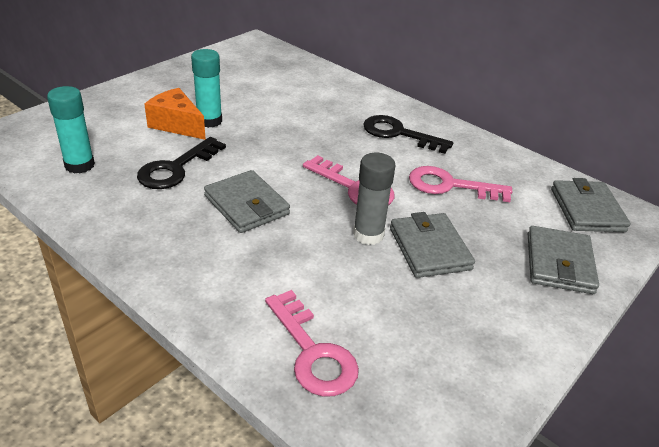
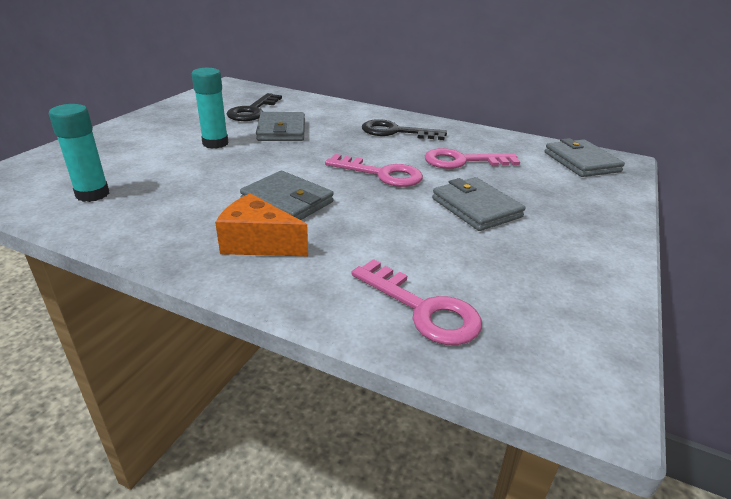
camera: 15 degrees left, 5 degrees down
(176, 125) = (183, 150): orange cheese -> orange cheese (258, 243)
(176, 168) = (200, 183): black key -> black key (252, 111)
(368, 234) = (416, 206): grey glue stick -> none
(559, 263) = (588, 201): grey wallet -> grey wallet (281, 130)

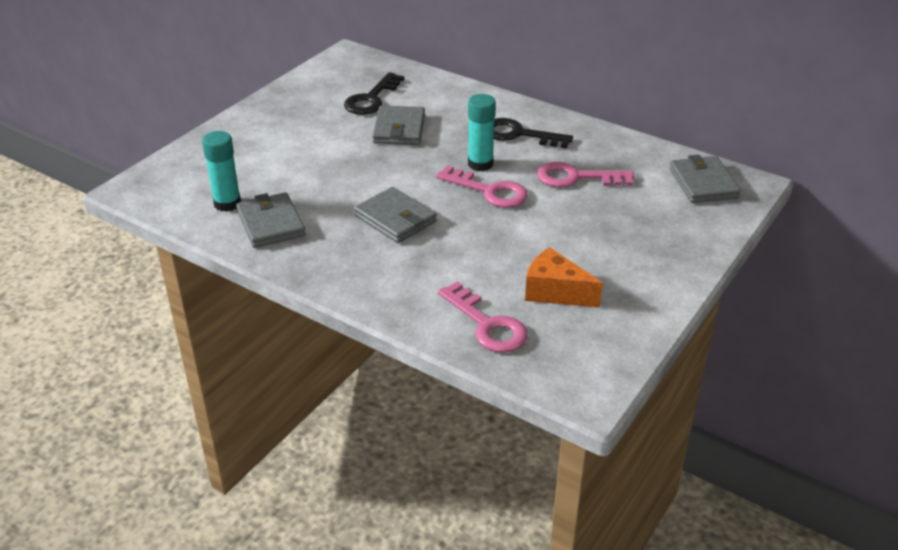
camera: 10 degrees right, 5 degrees up
(215, 143) = (332, 145): turquoise glue stick -> turquoise glue stick (480, 164)
(258, 243) = (366, 260): orange cheese -> orange cheese (555, 292)
(476, 208) = (567, 234): grey wallet -> grey wallet (271, 224)

